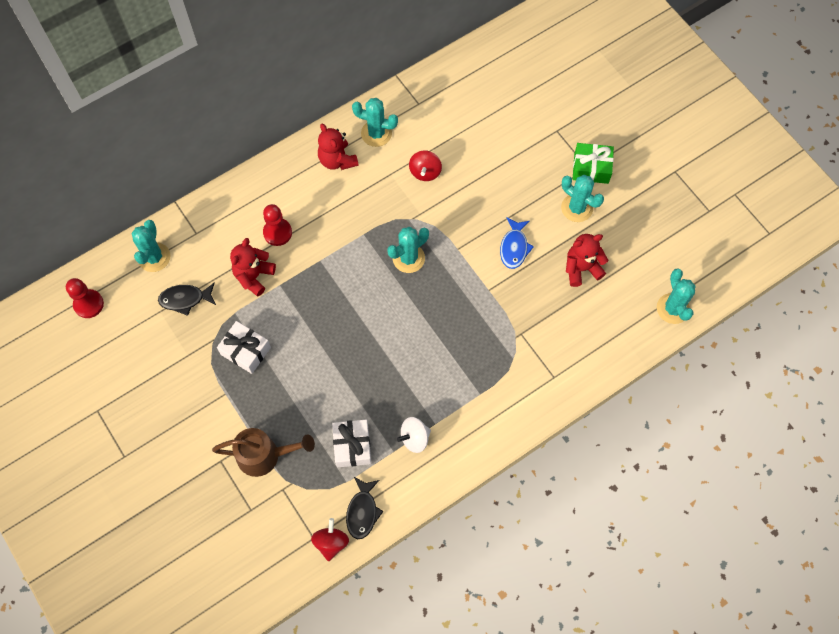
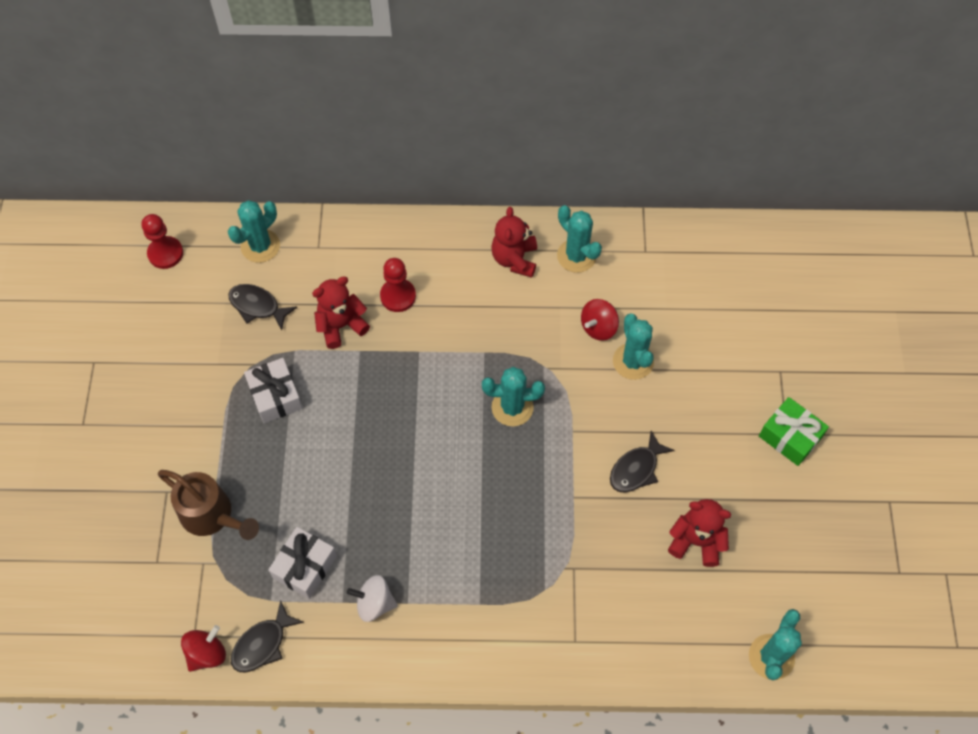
camera: 35 degrees right, 5 degrees down
(514, 247) = (636, 469): blue fish -> black fish
(577, 208) = (740, 470): turquoise cactus -> turquoise cactus (633, 361)

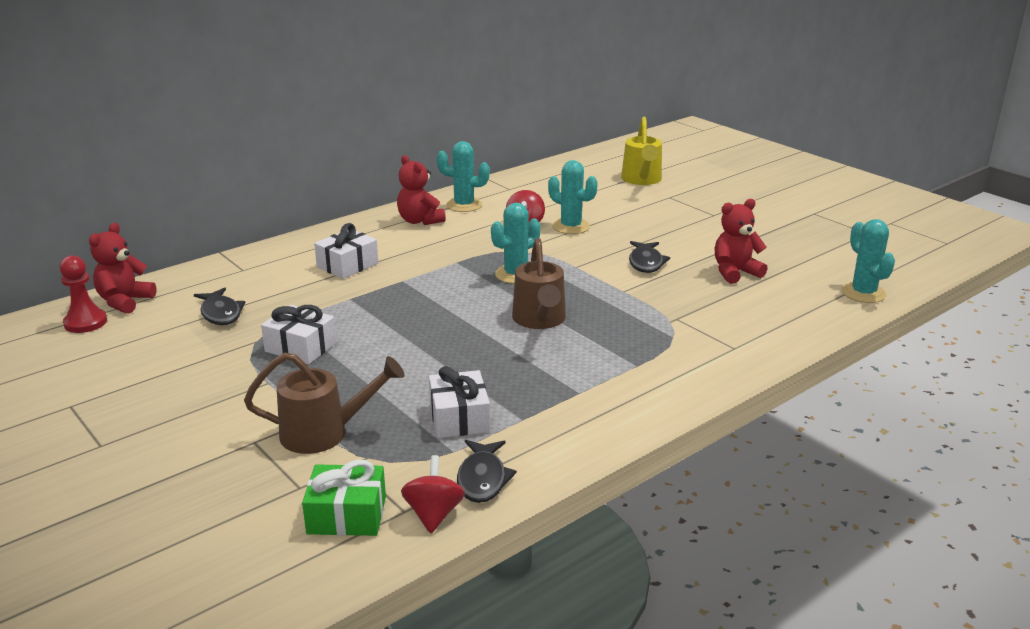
camera: 40 degrees left, 35 degrees down
(257, 306) = (221, 313): black fish -> black fish turned 105 degrees counterclockwise
(260, 246) = (184, 287): turquoise cactus -> none
(341, 325) = (315, 294): red teddy bear -> red teddy bear (125, 301)
(374, 603) = (551, 406): white spinning top -> none
(398, 296) = (347, 265): red pawn -> white gift
(468, 489) = (539, 320): none -> brown watering can
(788, 320) = (642, 180): none -> yellow watering can
(790, 437) = (717, 215): green gift -> green gift (347, 515)

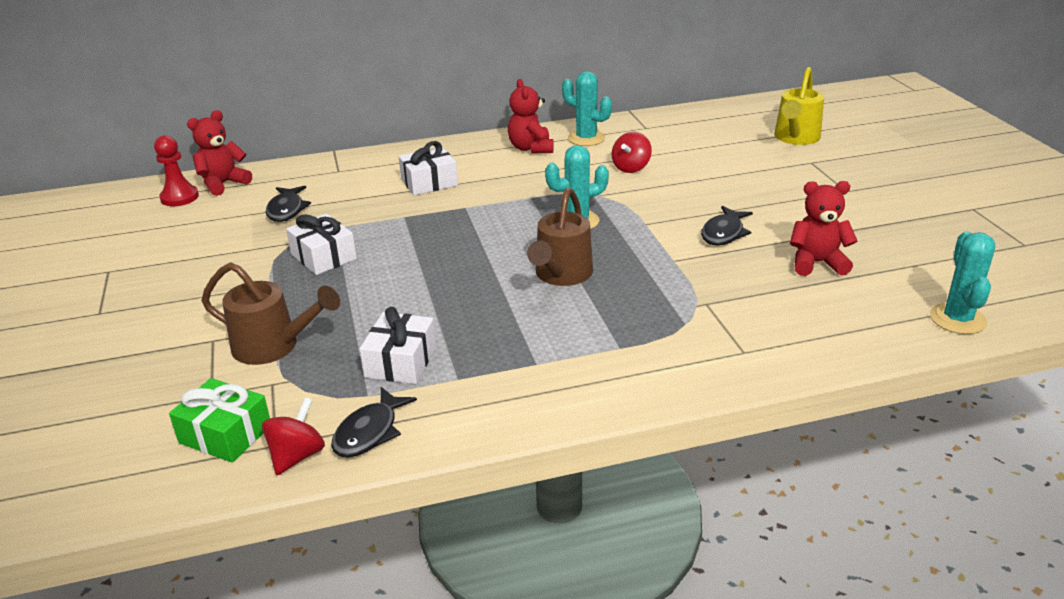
camera: 25 degrees right, 5 degrees up
(571, 227) = (675, 179): turquoise cactus -> none

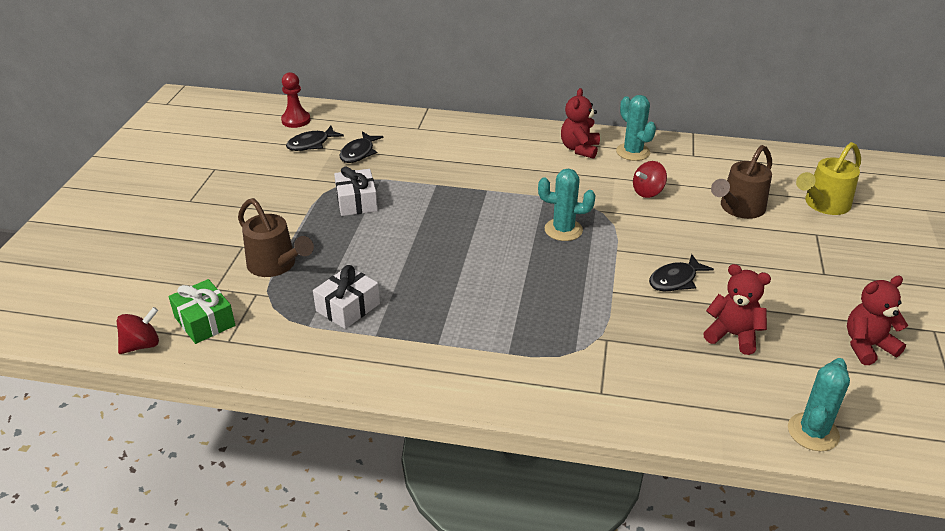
camera: 25 degrees right, 5 degrees up
(223, 184) = (332, 117): red teddy bear -> red teddy bear (867, 346)
(297, 456) = (235, 354): red spinning top -> red spinning top (142, 345)
(369, 432) = (290, 354): black fish -> black fish (311, 144)
(429, 182) = (476, 159): white gift -> none
(561, 275) = (513, 275): brown watering can -> brown watering can (738, 209)

